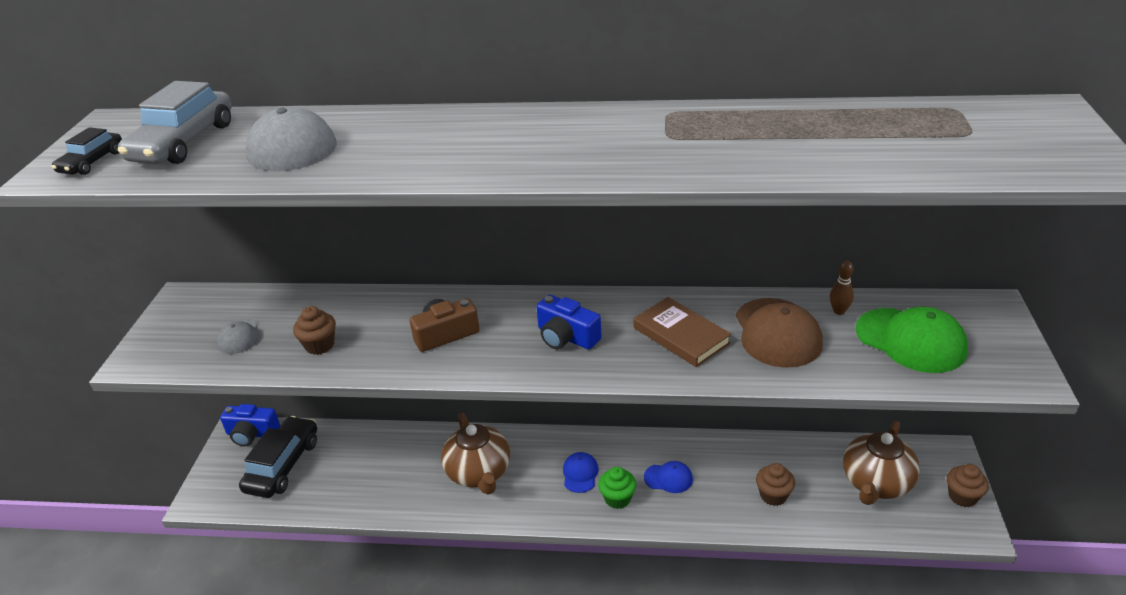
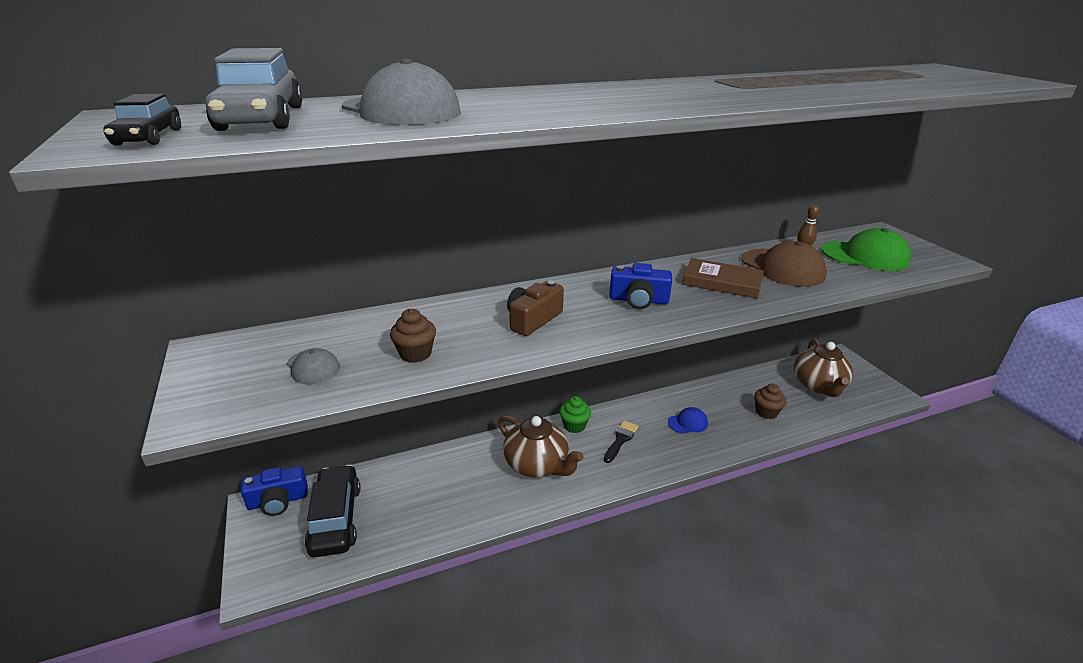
camera: 30 degrees left, 5 degrees down
(580, 474) = (620, 440): blue cap -> black brush
(617, 498) = (664, 448): green cupcake -> green cupcake (574, 426)
(962, 496) = (871, 379): brown cupcake -> none

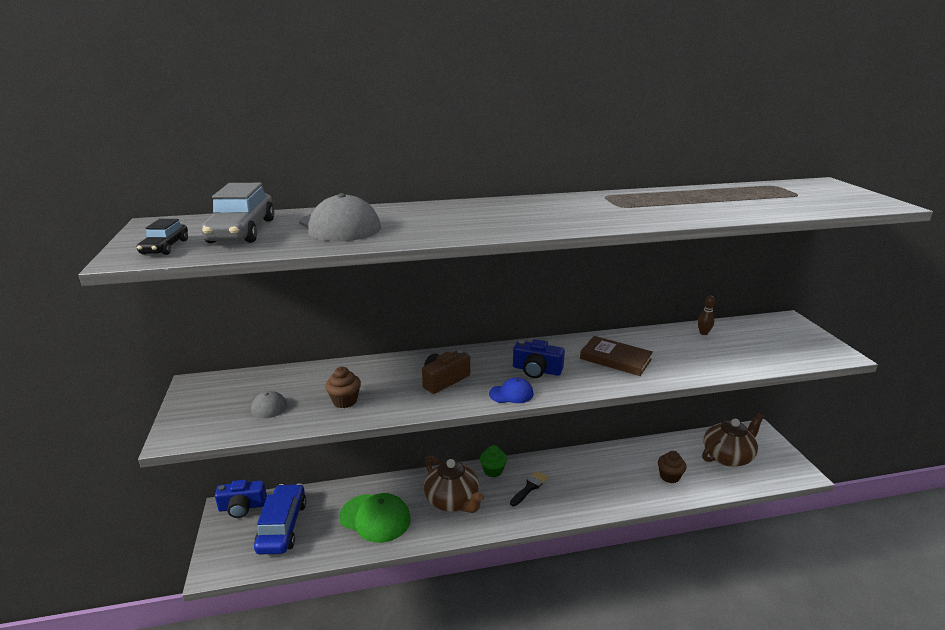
camera: 10 degrees right, 5 degrees down
(335, 519) = (282, 526): black car -> blue car
(688, 423) = (594, 478): blue cap -> blue cap (511, 394)
(782, 268) = (676, 349): brown cap -> none
(818, 385) = (727, 456): brown teapot -> brown teapot turned 135 degrees counterclockwise
(865, 256) = (758, 343): green cap -> green cap (375, 518)

